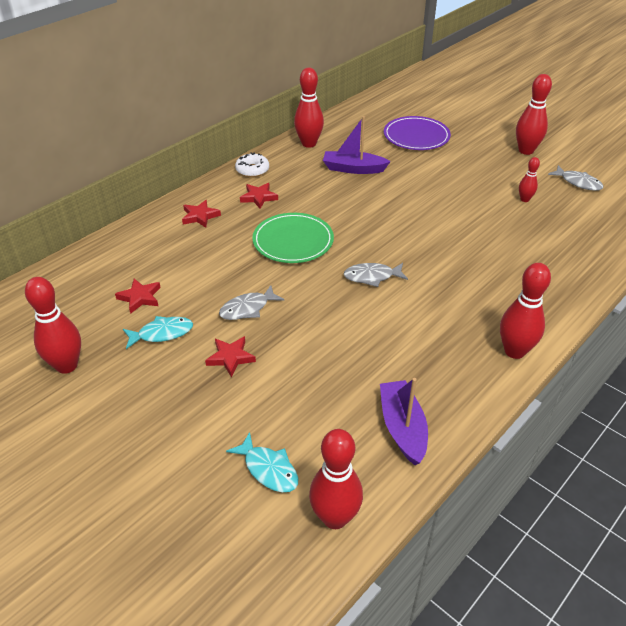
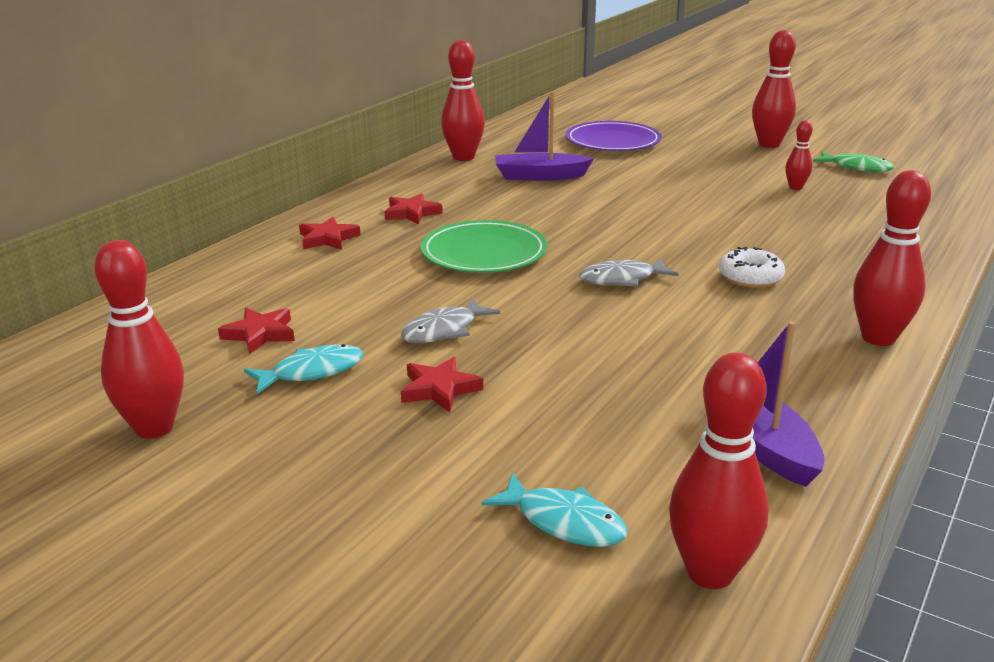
camera: 10 degrees left, 15 degrees down
(252, 170) = (391, 187): white donut -> white donut (750, 277)
(578, 183) = (857, 167): grey fish -> green fish

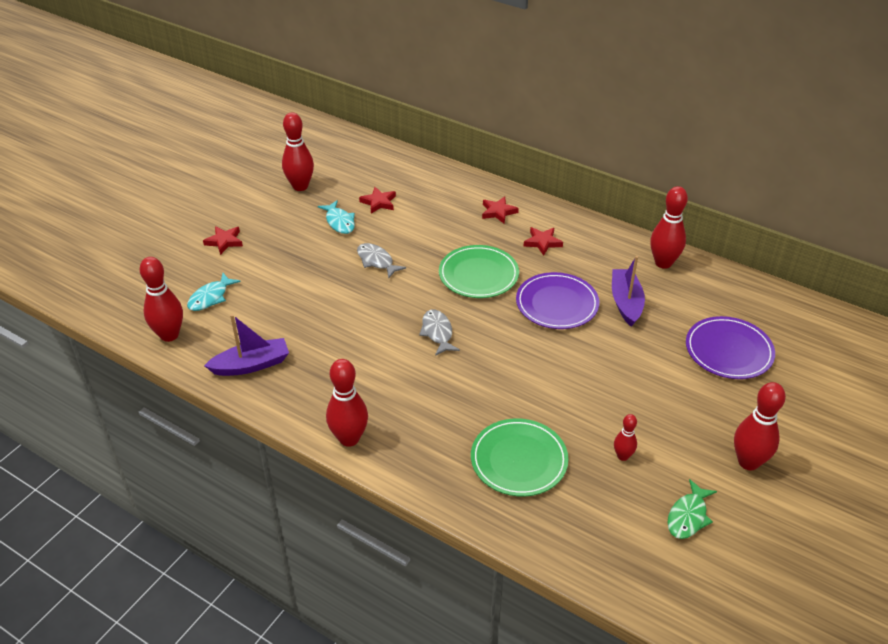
camera: 90 degrees right, 15 degrees up
(439, 389) = (318, 261): red star -> red star (224, 241)
(546, 208) = (557, 304): none -> purple plate
(750, 277) = (439, 394): white donut -> none
(837, 233) = (519, 460): none -> green plate

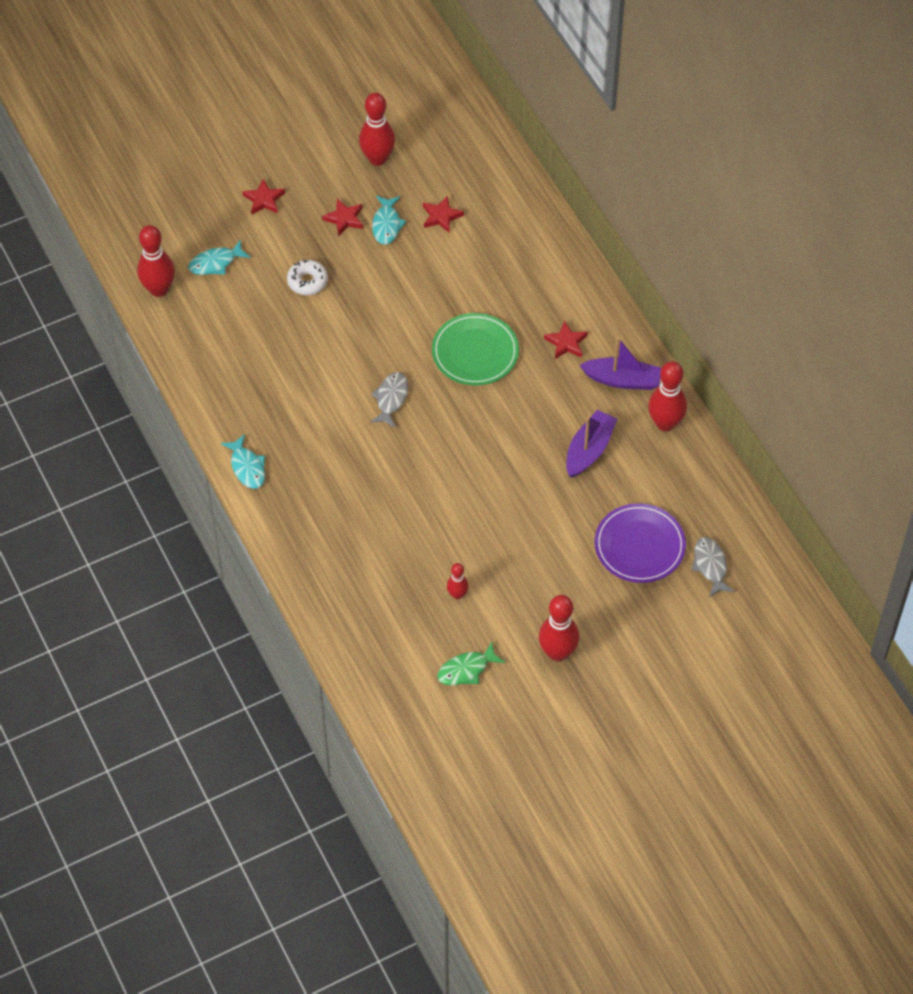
camera: 30 degrees right, 15 degrees up
(251, 365) = (210, 355): purple boat -> purple boat (622, 380)
(302, 280) = (307, 281): none -> white donut
(349, 438) = (247, 467): red bowling pin -> turquoise fish
(376, 261) = (390, 291): grey fish -> grey fish (710, 566)
(498, 212) = (551, 284): red star -> red star (344, 219)
(519, 460) = (370, 555): green plate -> none
(557, 304) = (523, 420): purple plate -> none

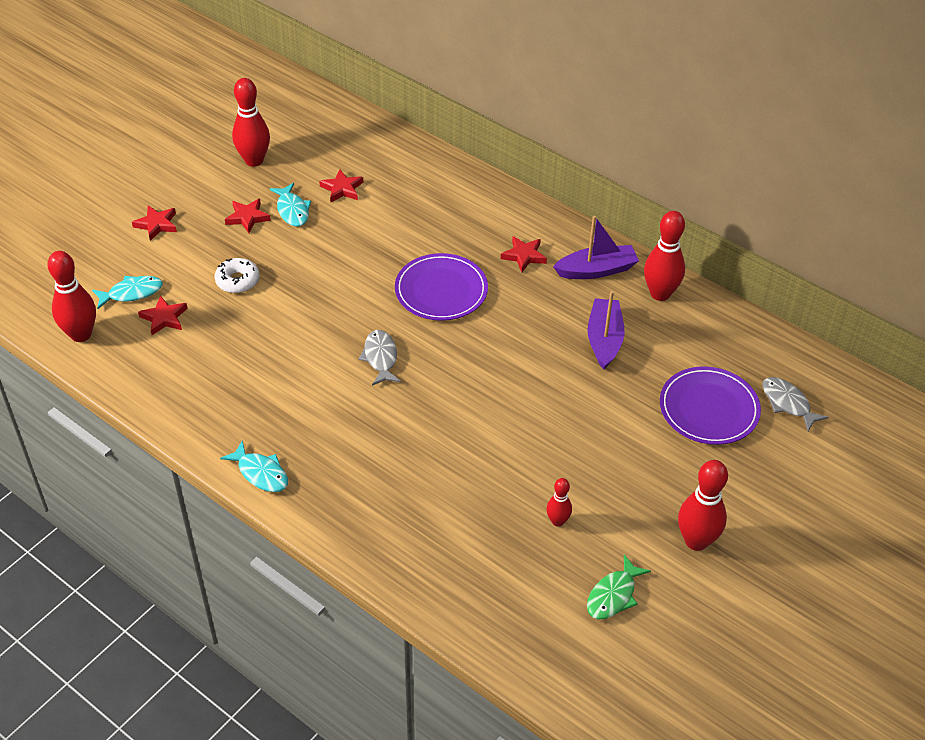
camera: 25 degrees left, 10 degrees down
(215, 263) = (132, 293): turquoise fish -> turquoise fish turned 150 degrees counterclockwise
(231, 297) = (164, 318): none -> red star
(475, 352) = (441, 290): green plate -> purple plate

